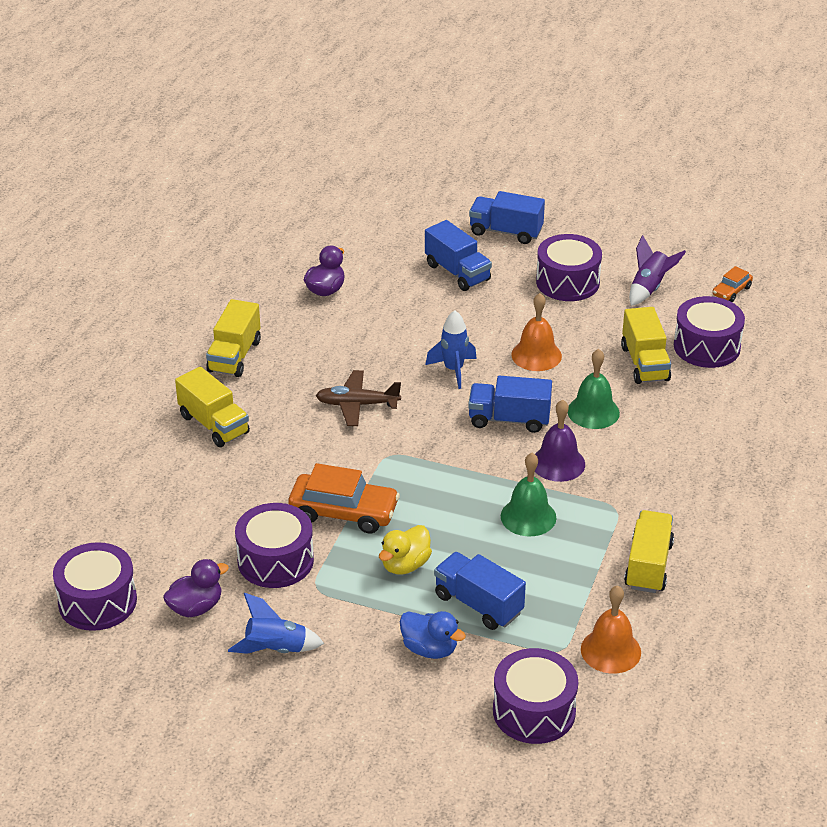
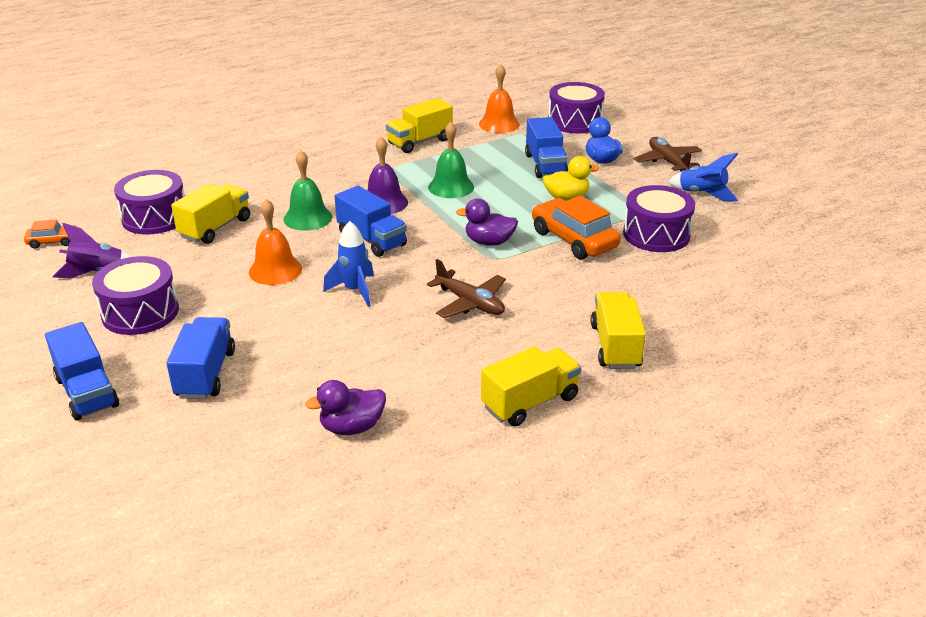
camera: 140 degrees left, 5 degrees down
(97, 601) = (819, 265): purple drum -> none
(196, 607) = (741, 233): purple duck -> purple duck (489, 242)
(355, 690) = (668, 162): none -> brown plane

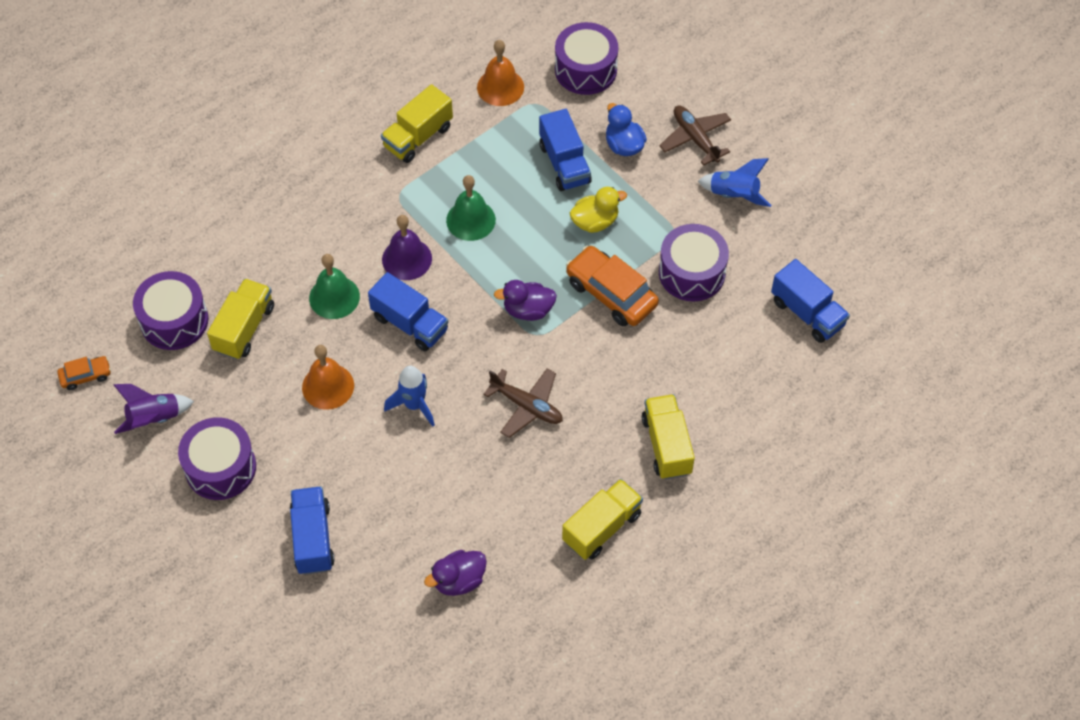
camera: 10 degrees left, 25 degrees up
(87, 392) = (217, 577): blue truck -> blue truck (807, 313)

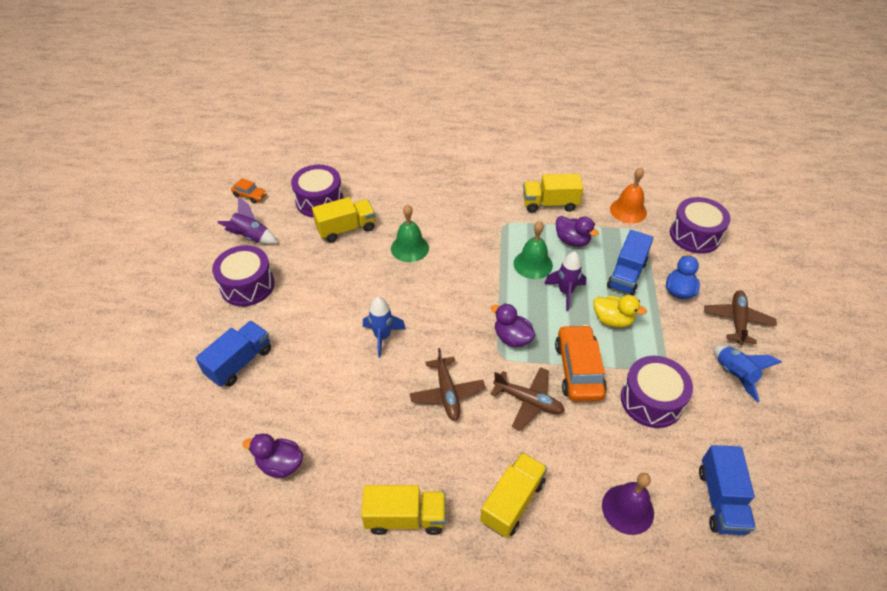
camera: 45 degrees right, 10 degrees down
(328, 386) = (350, 289): orange bell -> none
(407, 259) = (472, 258): purple bell -> purple bell (627, 509)
(410, 324) = (433, 292): blue truck -> none
(481, 164) = (572, 240): none -> purple duck
(529, 226) = (565, 292): none -> purple rocket
(598, 356) = (528, 401): none -> brown plane

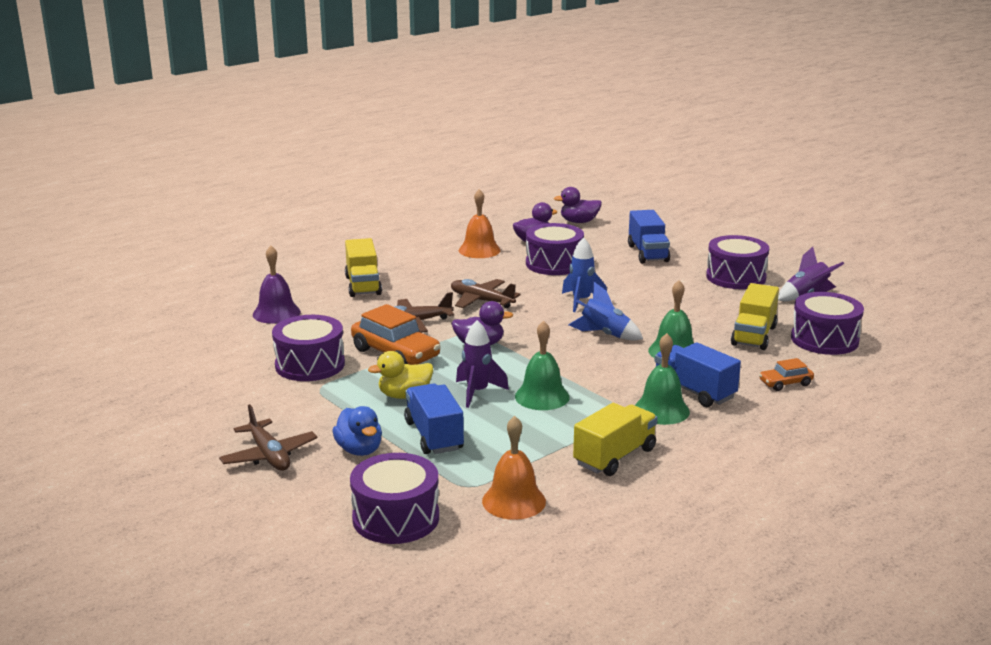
camera: 135 degrees right, 25 degrees down
(250, 195) = (884, 314): orange car -> orange car (785, 383)
(324, 406) = (554, 264): none -> purple drum
(345, 487) = (479, 250): none -> orange bell
(405, 517) = (423, 257): yellow truck -> none
(485, 214) = (661, 410): none -> green bell
(572, 240) = (534, 435): purple duck -> purple duck (579, 222)
(721, 500) = (205, 343): blue truck -> blue truck (694, 391)
(734, 375) = (242, 413): blue rocket -> blue rocket (604, 334)

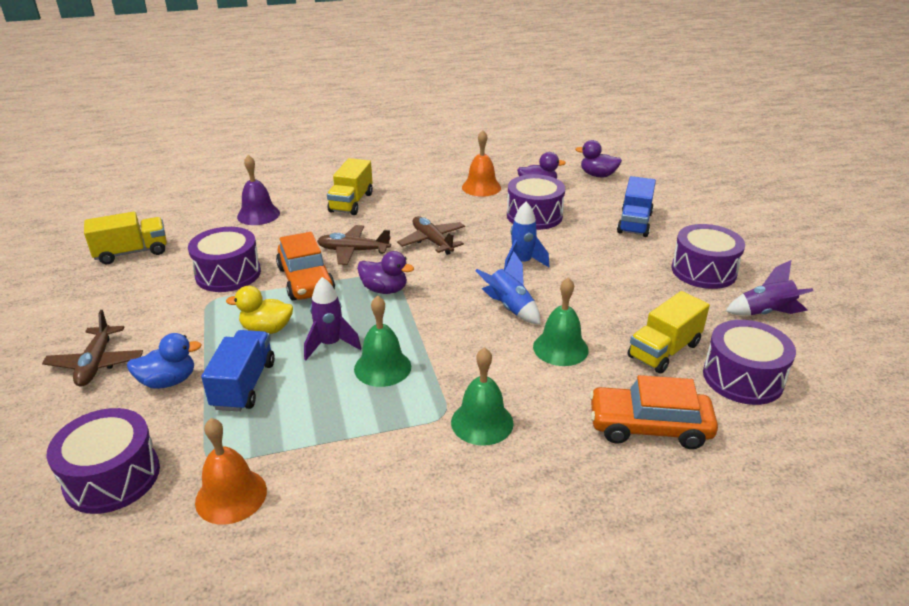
camera: 25 degrees right, 10 degrees up
(359, 450) = (168, 381): blue duck -> blue duck turned 105 degrees counterclockwise
(615, 457) = (380, 470): yellow truck -> yellow truck (132, 252)
(694, 391) = (538, 407): blue truck -> none
(785, 383) = (649, 427): orange car -> orange car, size x1.94

